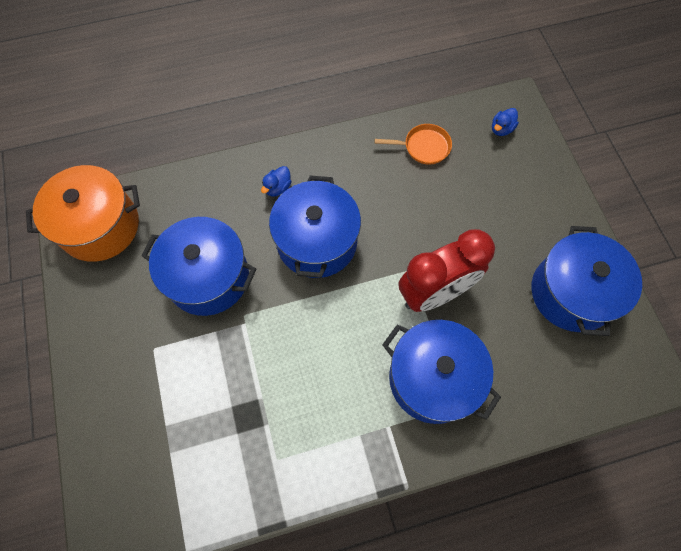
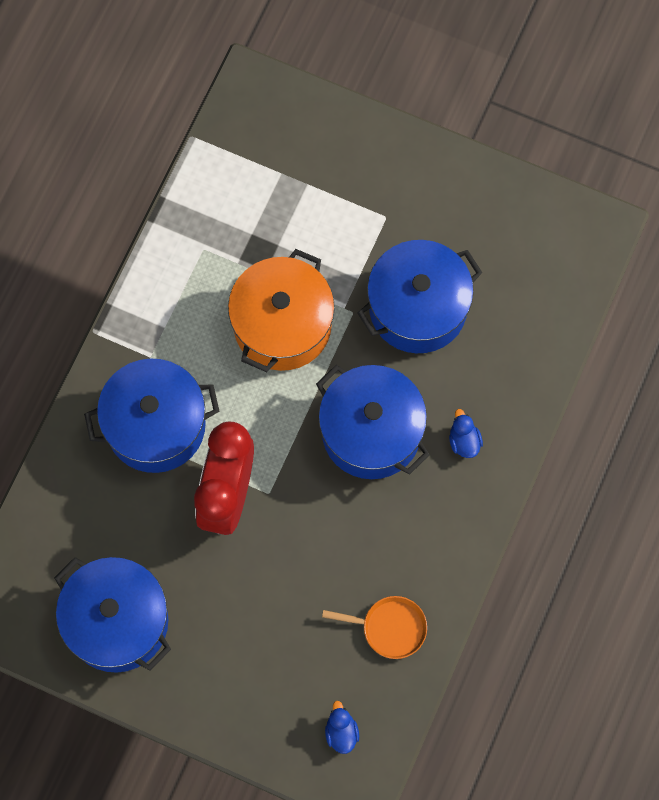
camera: 130 degrees right, 5 degrees up
(100, 226) = (557, 248): orange pot -> orange pot (282, 325)
(423, 147) = (389, 628): orange pan -> orange pan turned 120 degrees counterclockwise

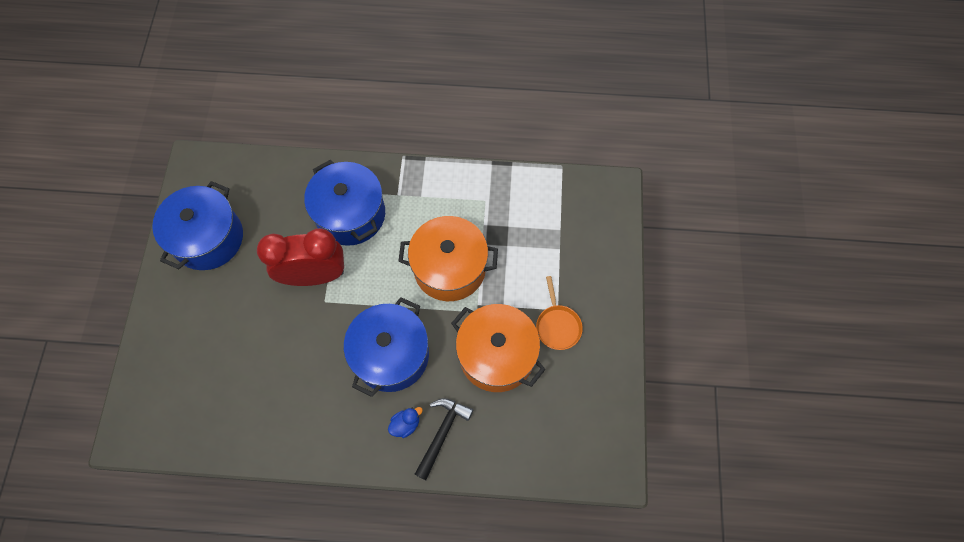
camera: 70 degrees right, 5 degrees down
(341, 732) = (161, 411): blue duck -> none
(389, 628) = (247, 418): orange pan -> orange pan (557, 325)
(418, 308) = (496, 355): blue pot -> orange pot
(489, 402) = (442, 433): none -> black hammer

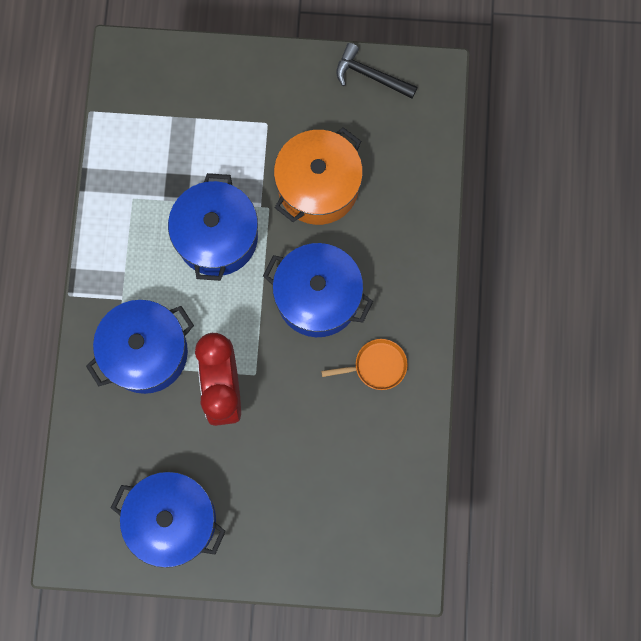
camera: 90 degrees left, 10 degrees up
(405, 424) = (392, 279): blue duck -> none
(442, 433) = (401, 241): black hammer -> black hammer (370, 76)
(450, 268) = (217, 237): orange pot -> blue pot
(557, 325) = (285, 123): orange pan -> orange pan (376, 366)

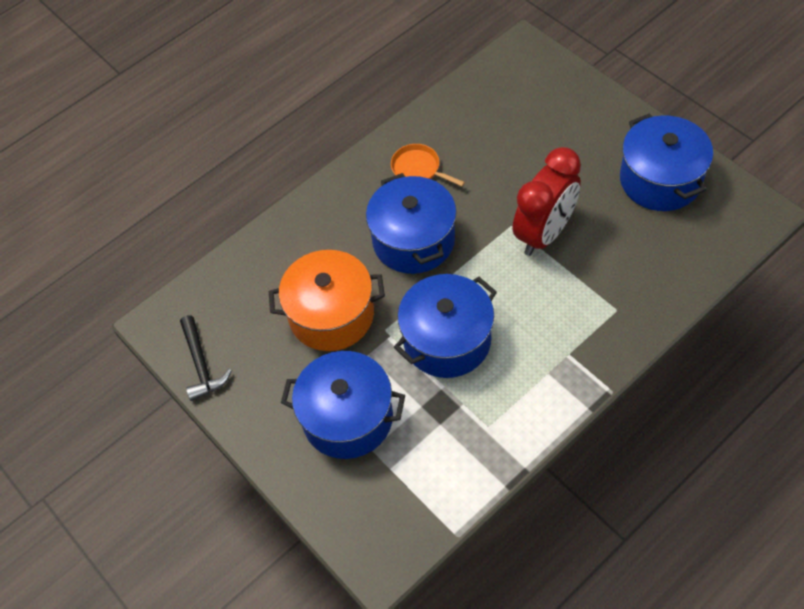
camera: 130 degrees left, 20 degrees down
(146, 352) = (583, 300): blue pot -> blue pot (347, 418)

